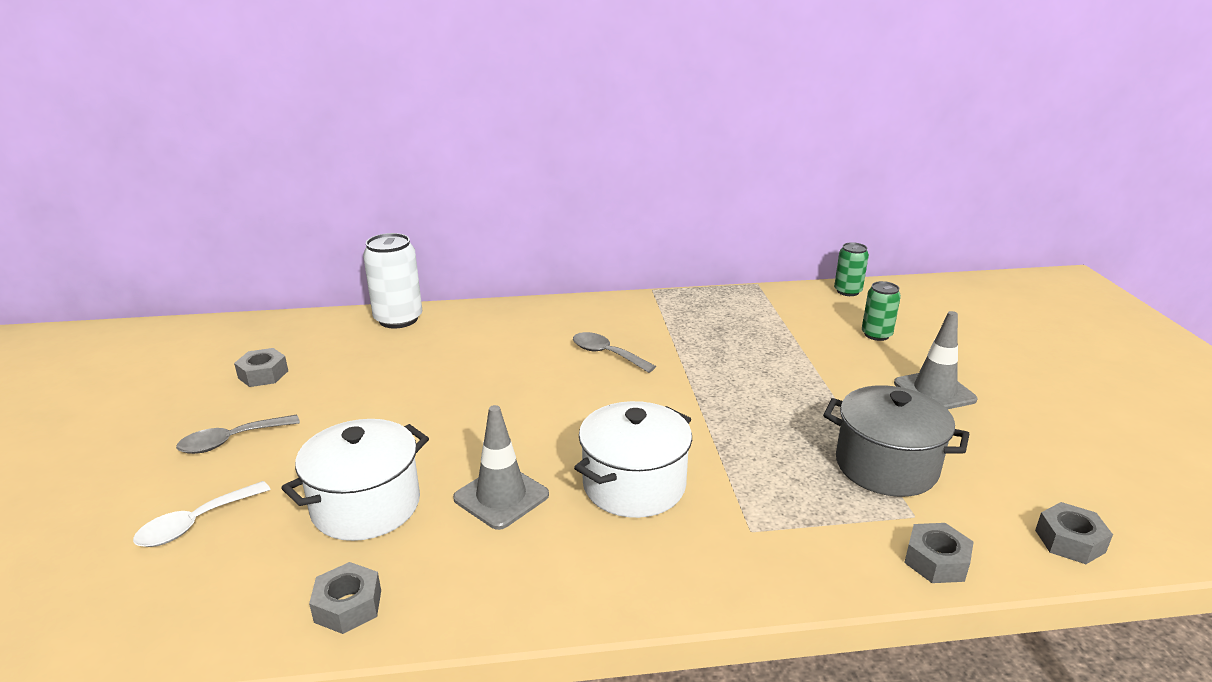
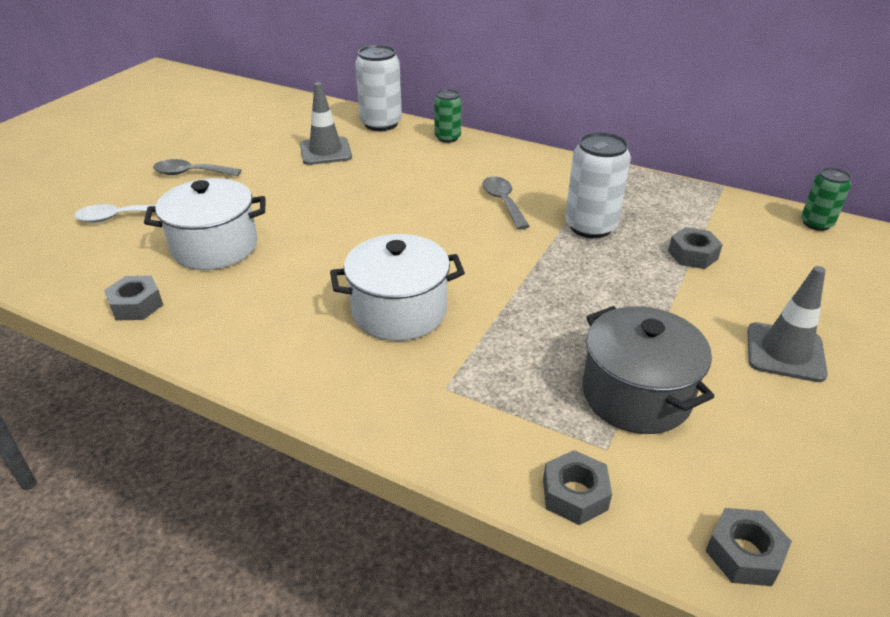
camera: 35 degrees right, 10 degrees up
(263, 374) = (255, 135): grey nut -> grey nut (693, 255)
(501, 497) = (300, 278): grey traffic cone -> grey traffic cone (325, 151)
(701, 349) = (590, 226): none -> white can
(876, 335) = (792, 275): green can -> green can (447, 138)

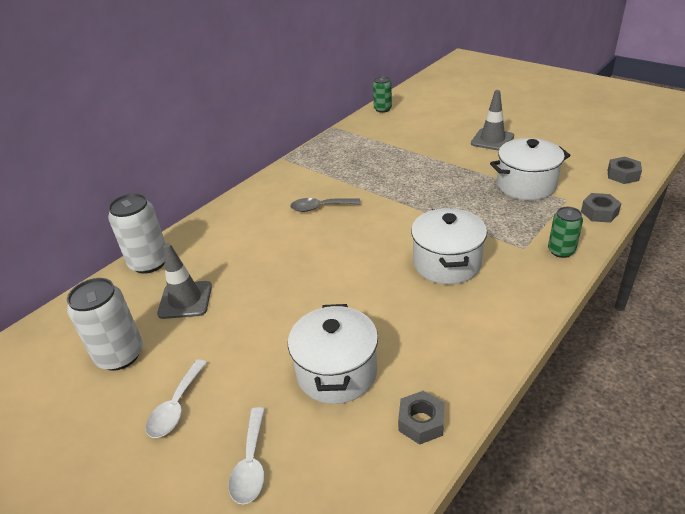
camera: 75 degrees left, 0 degrees up
(191, 173) = (176, 407): grey spoon -> white spoon
(447, 138) = (203, 225): green can -> green can (561, 251)
(590, 226) = (364, 177): white can -> white can (120, 355)
(636, 395) = (526, 185): grey pot -> white pot
(693, 255) = (404, 149): grey nut -> none

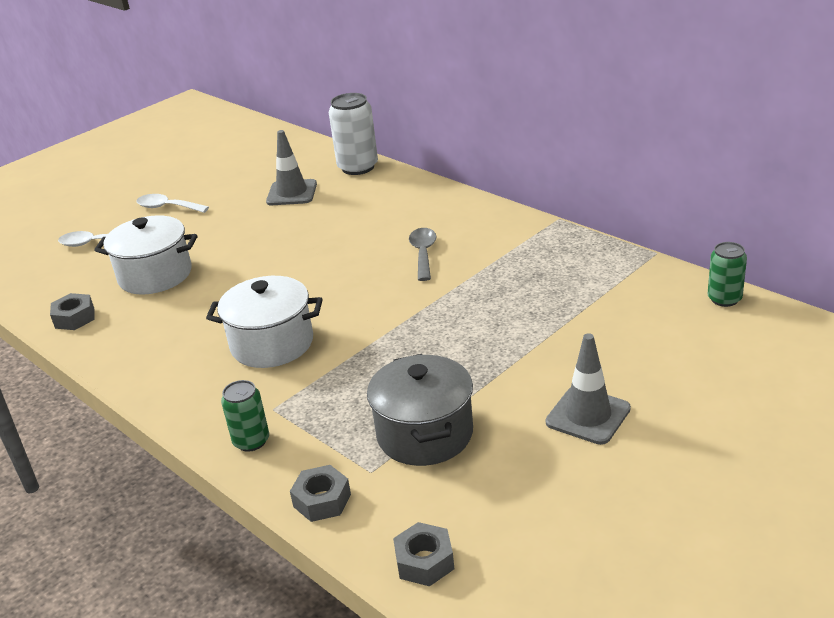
camera: 95 degrees right, 5 degrees down
(120, 355) = (238, 176): white can -> none
(526, 185) = (425, 434): white pot -> grey pot

